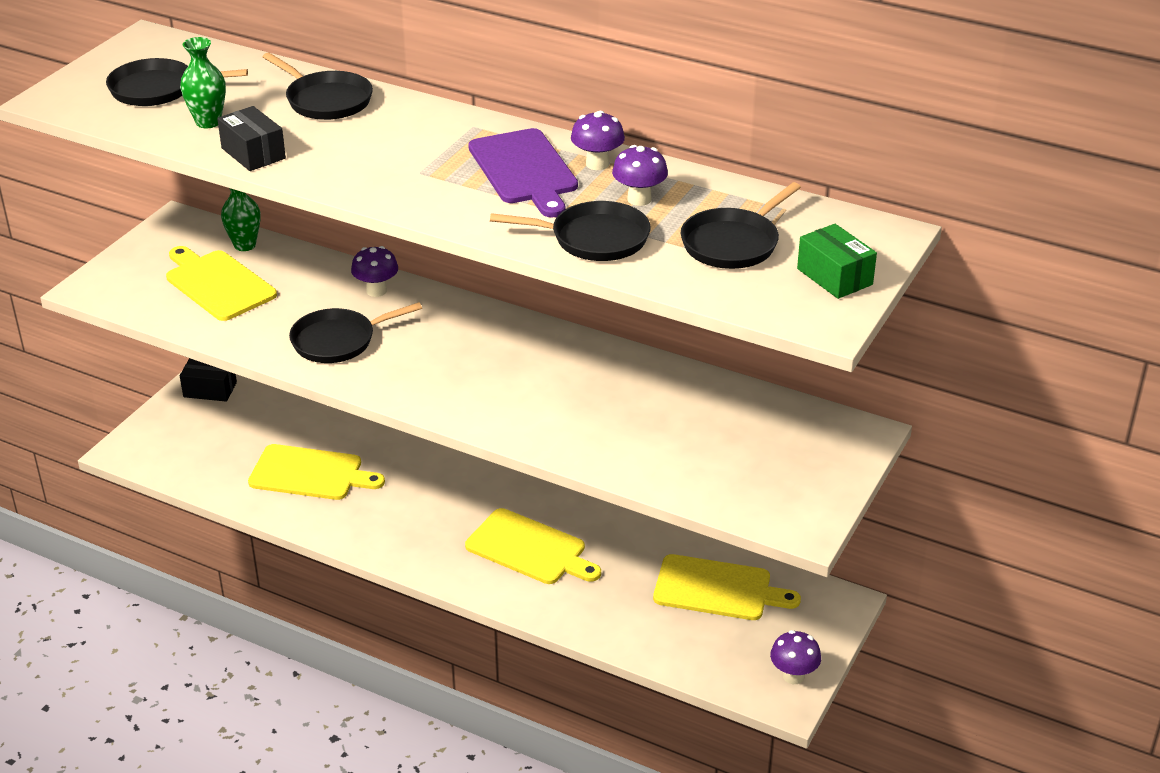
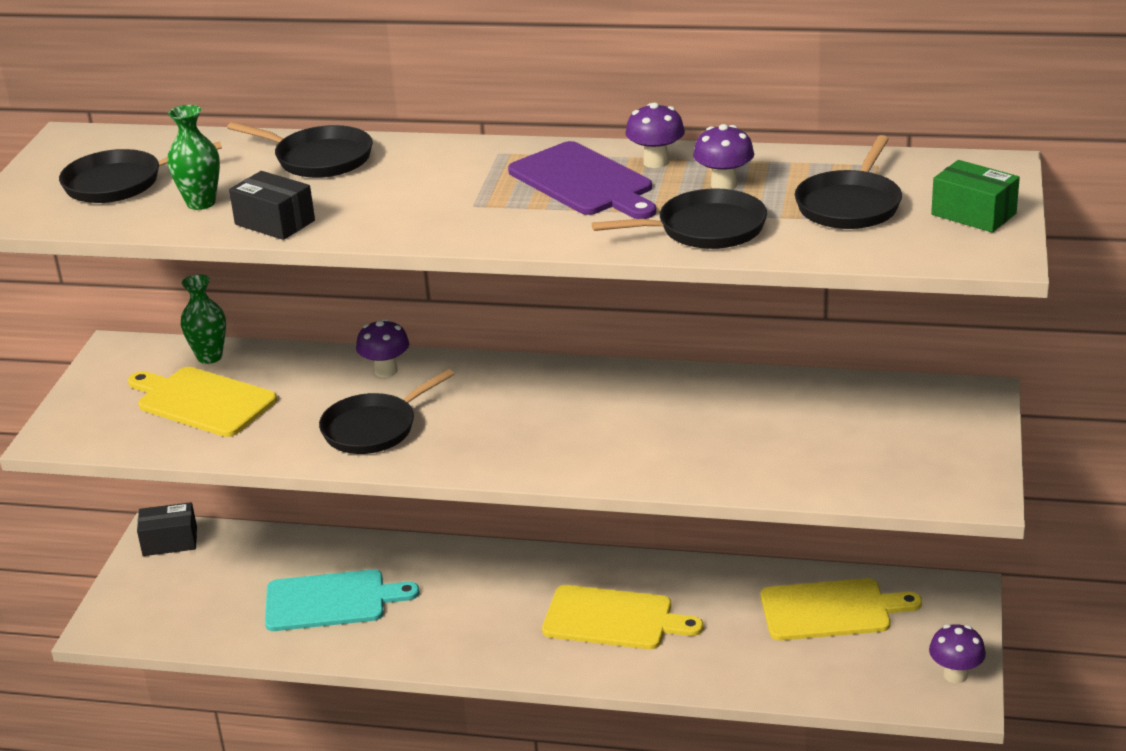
camera: 15 degrees left, 5 degrees down
(310, 474) = (331, 601): yellow cutting board -> turquoise cutting board

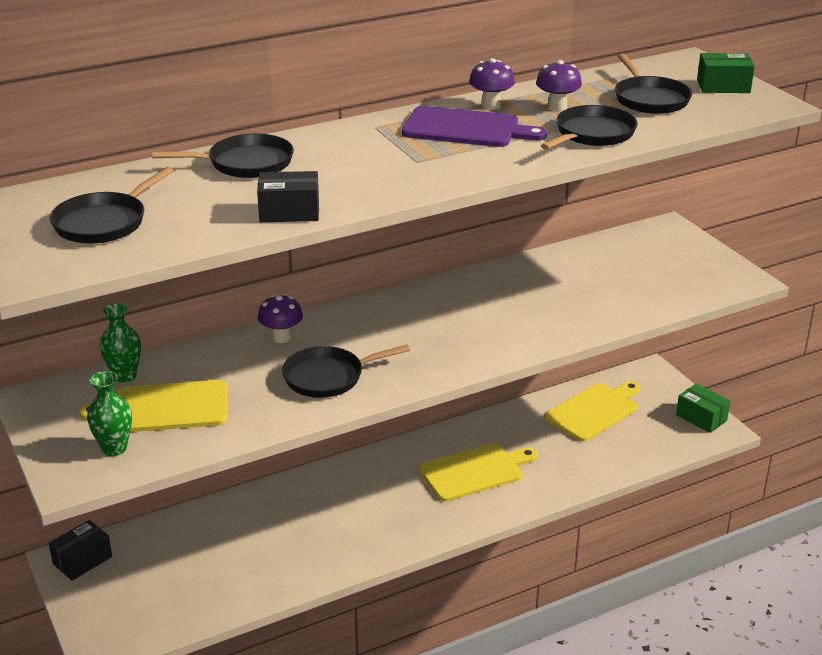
camera: 40 degrees left, 0 degrees up
(201, 203) = (203, 216): green vase -> green vase (114, 448)
(331, 601) = (267, 545): turquoise cutting board -> none
(374, 428) = (328, 377): black pan -> black pan turned 60 degrees clockwise
(955, 675) = (701, 418): purple mushroom -> green box

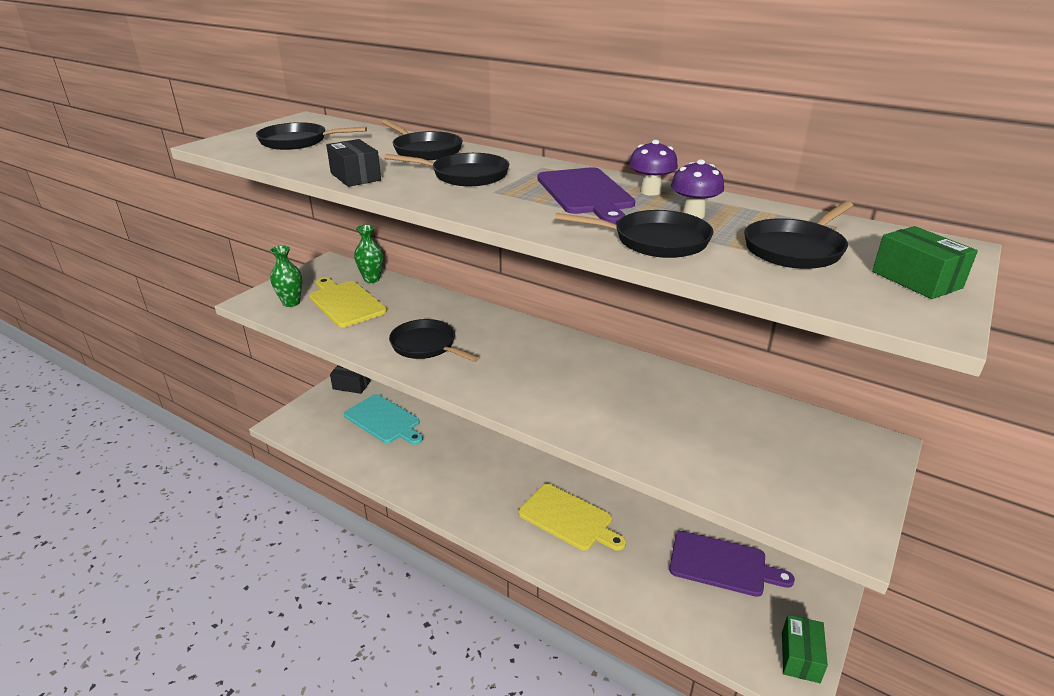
camera: 60 degrees right, 0 degrees up
(191, 551) = (384, 420): none -> turquoise cutting board
(281, 337) = (461, 312): purple mushroom -> none
(355, 162) = (465, 175): none -> black pan
(594, 411) = (722, 564): yellow cutting board -> purple cutting board

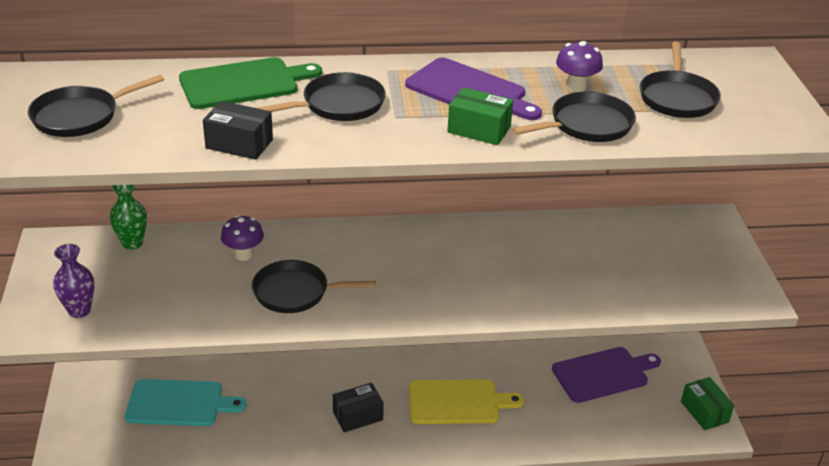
camera: 40 degrees left, 5 degrees up
(291, 303) = (79, 310): green vase -> purple vase
(345, 303) = (144, 283): yellow cutting board -> none
(351, 385) = (92, 384): black box -> black box (358, 416)
(425, 150) = (243, 83): black pan -> green cutting board
(650, 191) = (513, 71): purple mushroom -> purple mushroom (243, 255)
(916, 280) = (767, 99): green box -> green box (479, 130)

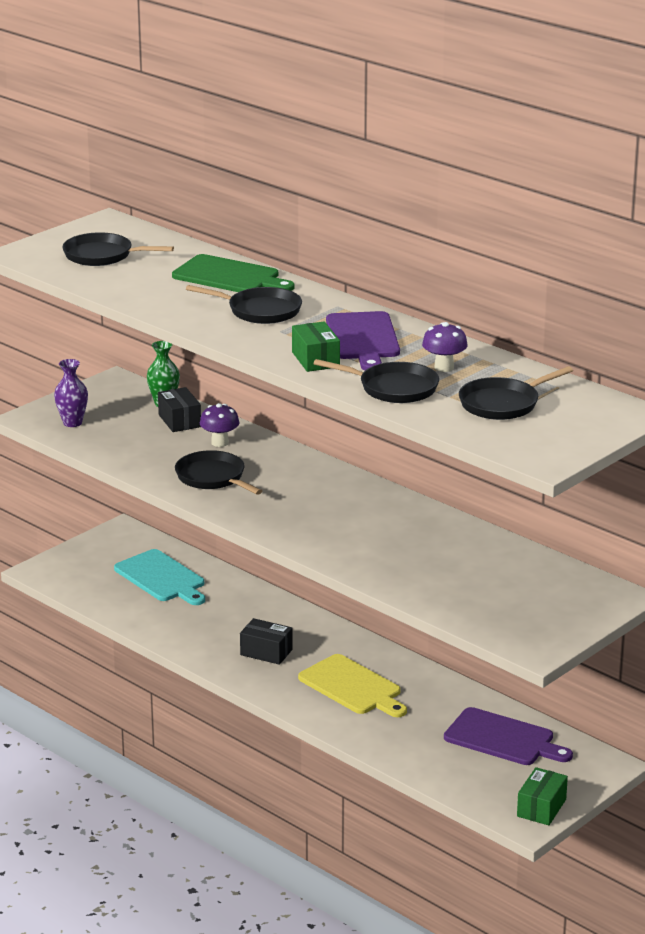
camera: 50 degrees right, 10 degrees down
(239, 144) = (157, 305): black box -> black box (179, 421)

